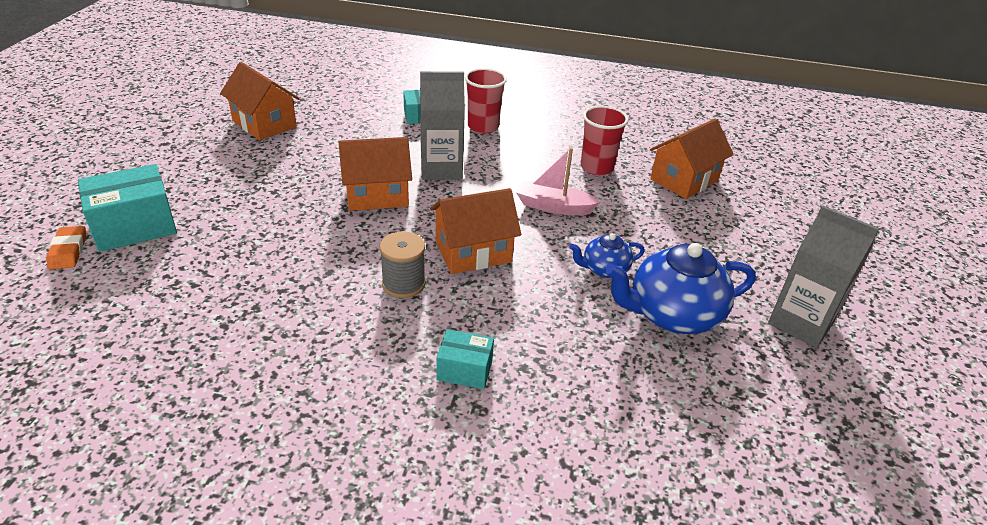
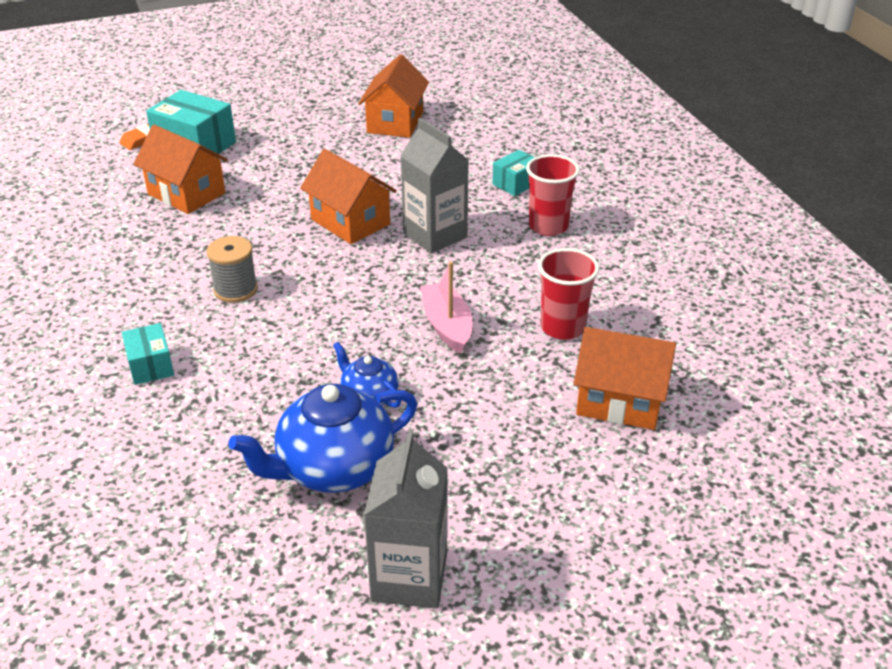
camera: 60 degrees right, 0 degrees up
(473, 252) = (317, 307): orange house -> orange house (186, 194)
(672, 315) = (333, 468): blue teapot -> blue teapot turned 75 degrees counterclockwise

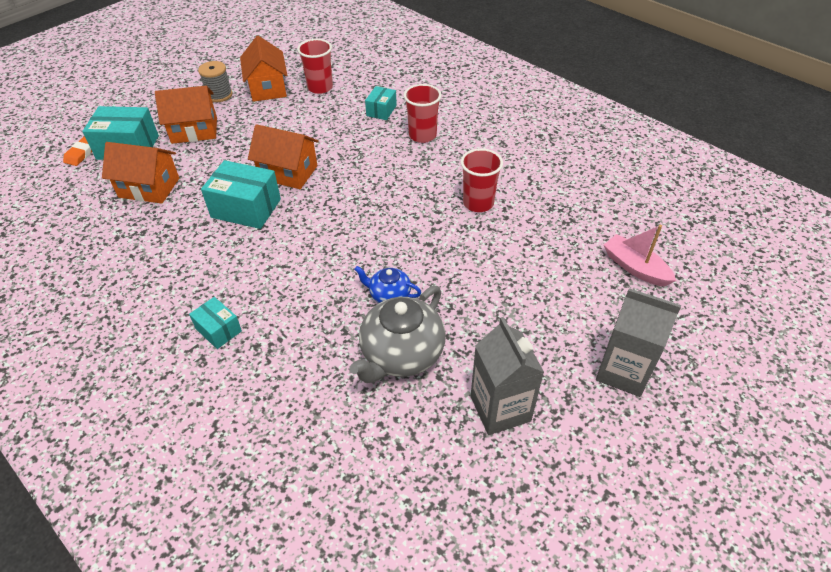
camera: 25 degrees left, 10 degrees up
(235, 289) = (241, 250): grey spool -> grey spool (219, 95)
(274, 246) = (246, 208): none -> turquoise box
(333, 468) = (401, 354): blue teapot -> grey teapot
(435, 235) = (353, 164): grey carton -> grey carton (623, 371)
(447, 325) = (405, 227): pink boat -> pink boat (635, 267)
(458, 137) = (320, 87): none -> red cup
(620, 401) = (544, 241): orange house -> orange house (194, 130)

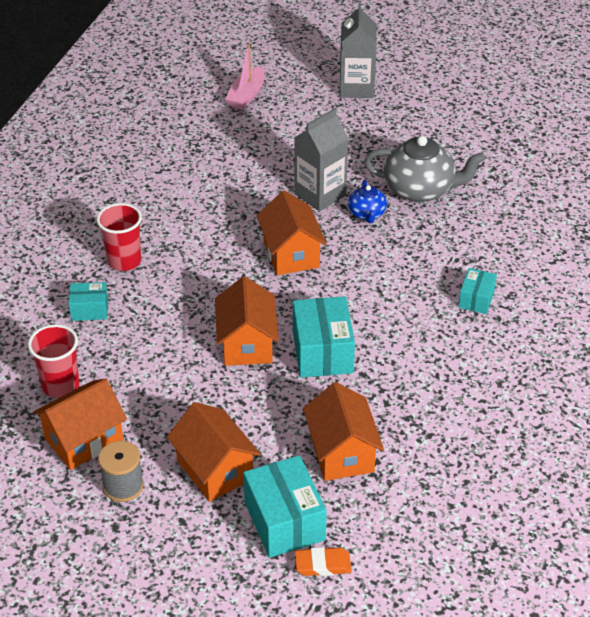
camera: 115 degrees left, 5 degrees down
(369, 225) = (291, 254): none -> orange house
(478, 203) = (216, 194): red cup -> none
(500, 409) = (429, 133): grey carton -> grey carton (320, 195)

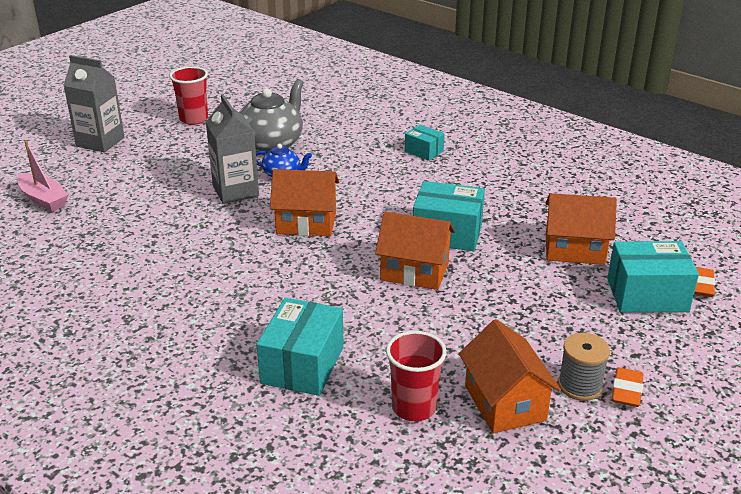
camera: 70 degrees left, 10 degrees down
(89, 310) = (302, 365): turquoise box -> turquoise box, size x1.78
(124, 261) = (240, 326): red cup -> red cup (194, 119)
(127, 519) = (626, 391): none -> orange eraser
(215, 470) = (574, 322): orange house -> none

